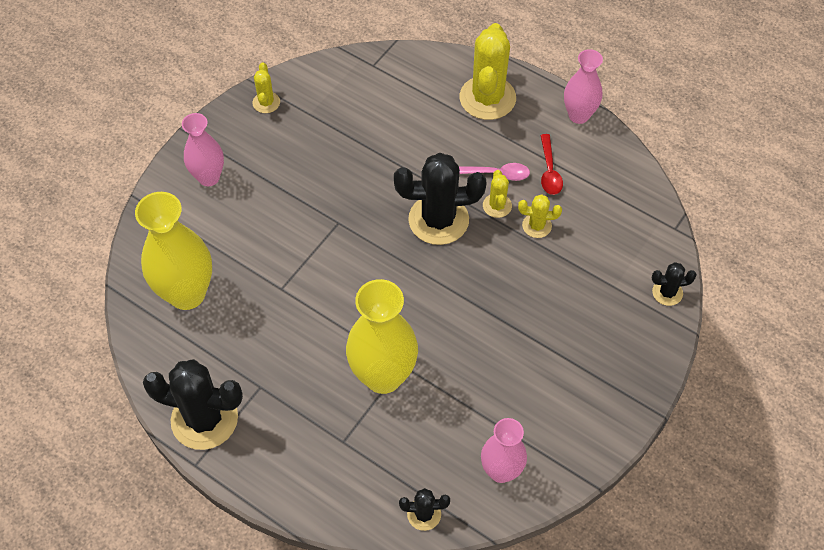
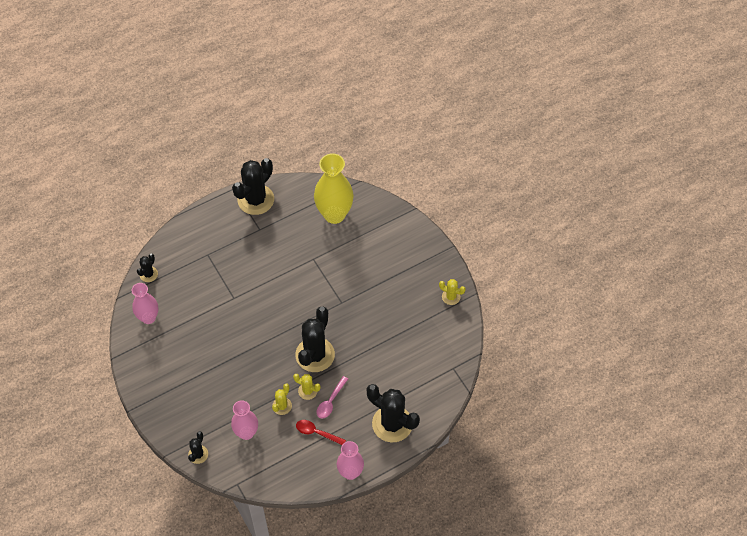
camera: 115 degrees right, 0 degrees up
(209, 177) = (408, 249): pink vase -> pink vase (246, 433)
(383, 376) = (232, 286): yellow vase -> none
(487, 98) = (392, 424): yellow cactus -> black cactus

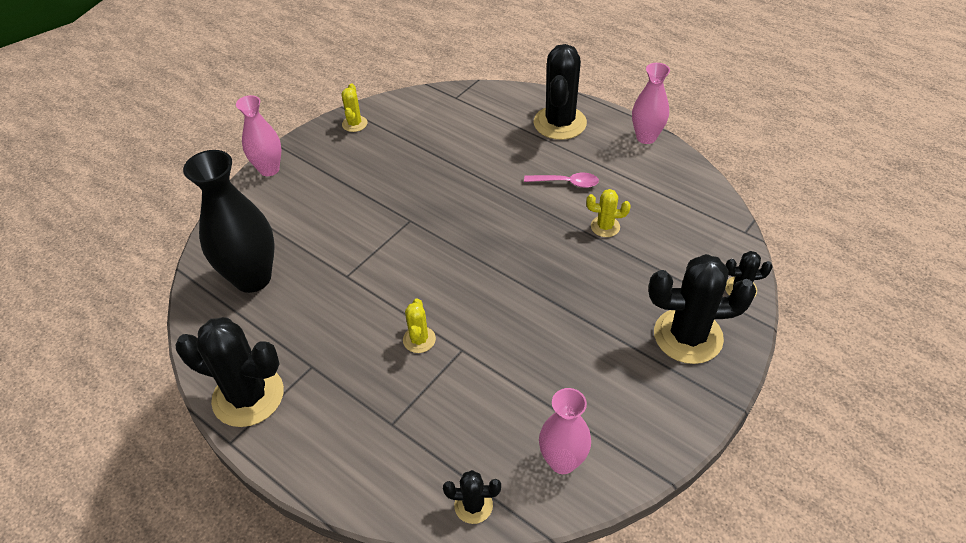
camera: 110 degrees left, 10 degrees down
(246, 433) = (669, 249): pink vase -> pink vase (269, 169)
(307, 391) = (566, 209): yellow cactus -> yellow cactus (419, 339)
(315, 355) = (508, 220): black cactus -> black cactus (688, 336)
(317, 433) = (618, 181): red spoon -> none
(334, 214) = (252, 278): yellow vase -> black vase

